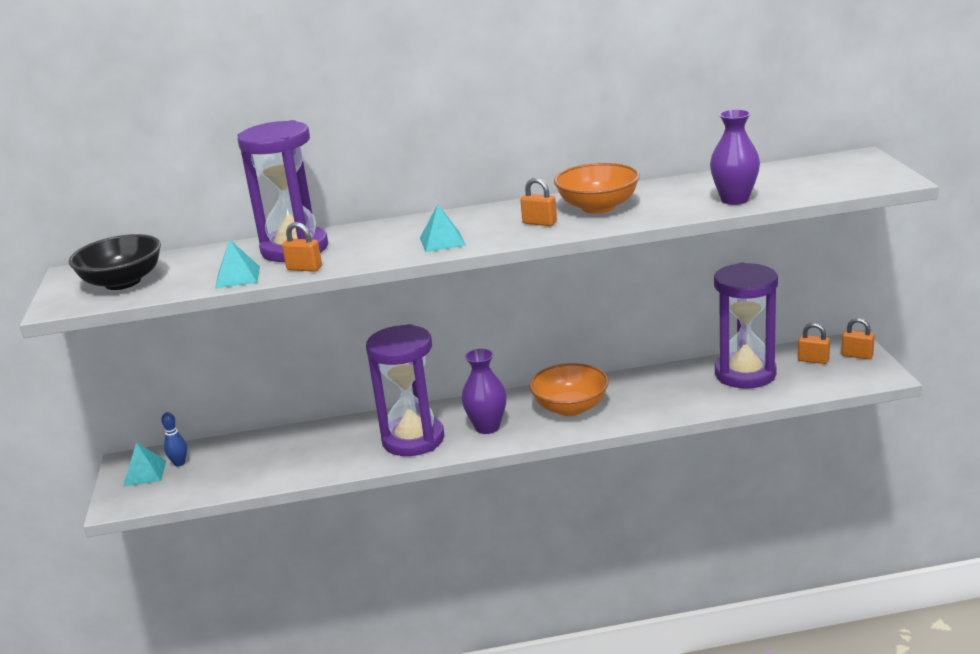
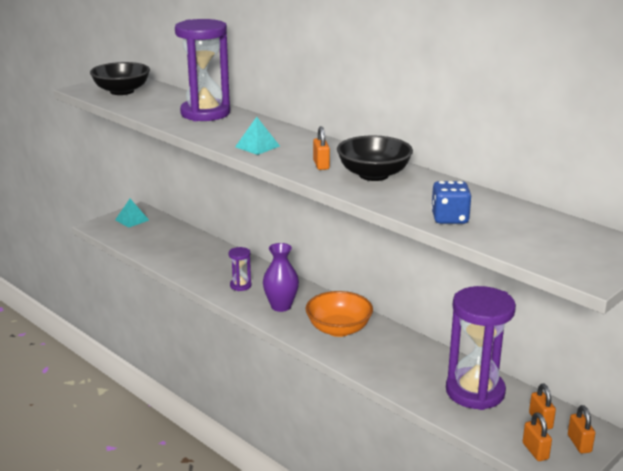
camera: 50 degrees right, 0 degrees up
(179, 463) = (149, 225): blue bowling pin -> none
(237, 277) = (151, 113): turquoise pyramid -> none
(304, 268) = (178, 124): orange padlock -> orange padlock (535, 451)
(413, 439) = (240, 286): purple hourglass -> purple hourglass, size x0.44
(598, 207) = (373, 175): orange bowl -> black bowl
(734, 199) = (449, 218): purple vase -> blue dice

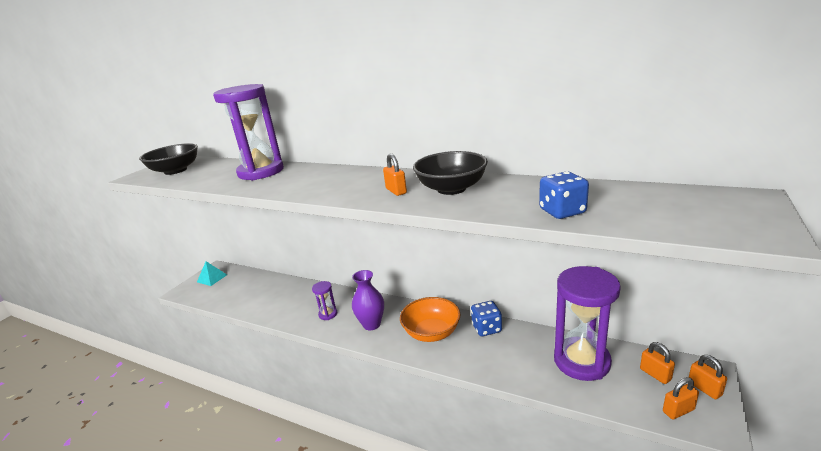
camera: 15 degrees left, 0 degrees up
(257, 146) = (325, 188): turquoise pyramid -> none
(398, 340) = (486, 328): none -> blue dice
(535, 451) = (678, 410): orange padlock -> orange padlock turned 75 degrees counterclockwise

